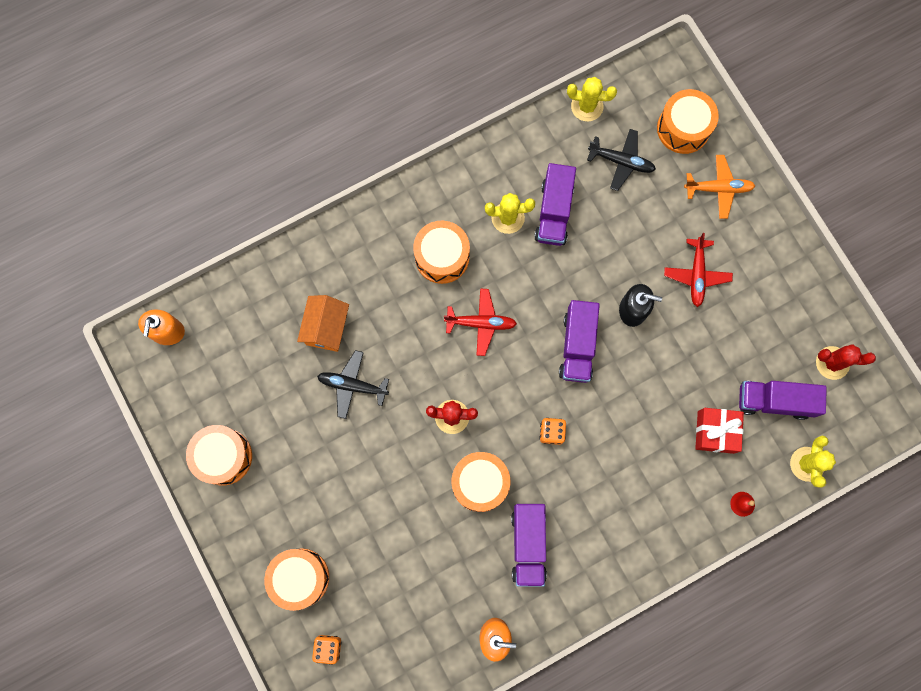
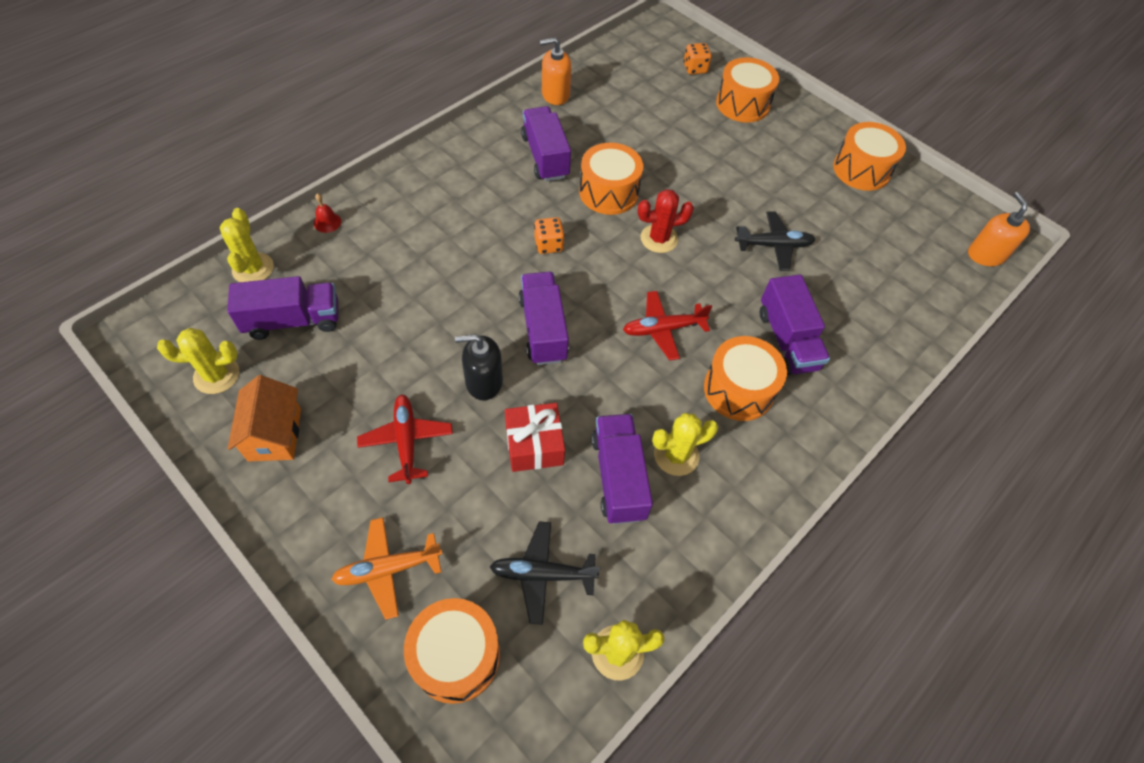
camera: 160 degrees right, 20 degrees down
(326, 328) = (829, 290): orange house -> orange house (274, 434)
(385, 290) = (787, 340): none -> purple truck
(715, 432) = (363, 278): red gift -> red gift (534, 445)
(832, 363) = (216, 375): red cactus -> yellow cactus

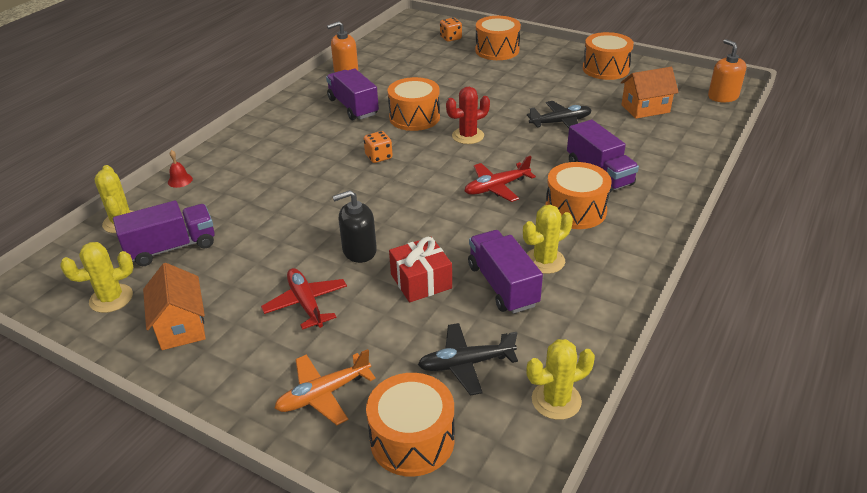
camera: 10 degrees left, 20 degrees down
(543, 329) = (396, 208): purple truck -> none
(883, 250) = (645, 108): none -> orange house

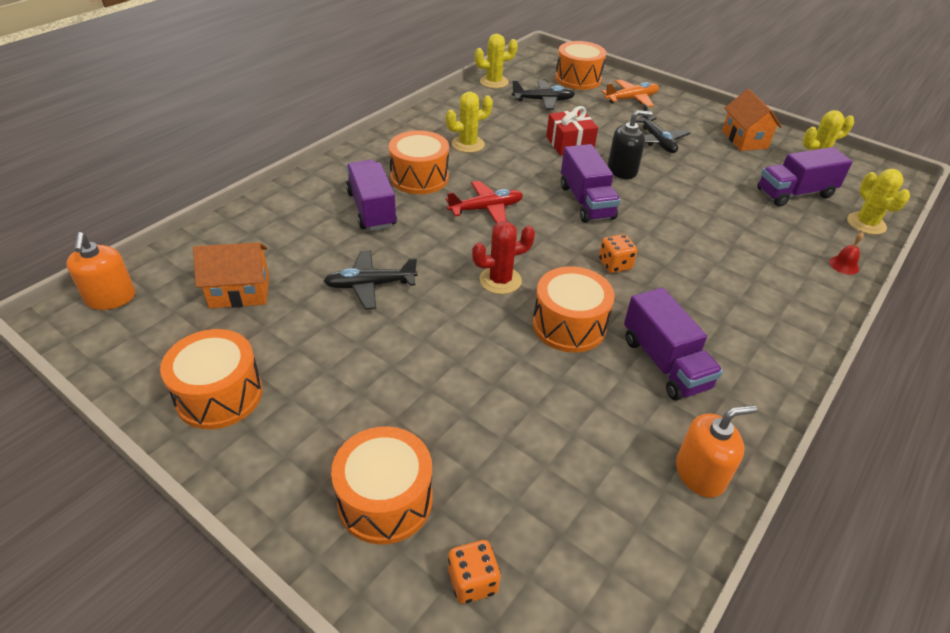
camera: 175 degrees left, 5 degrees up
(306, 303) = (657, 141): red plane -> black plane
(502, 285) = (507, 134): purple truck -> purple truck (586, 202)

